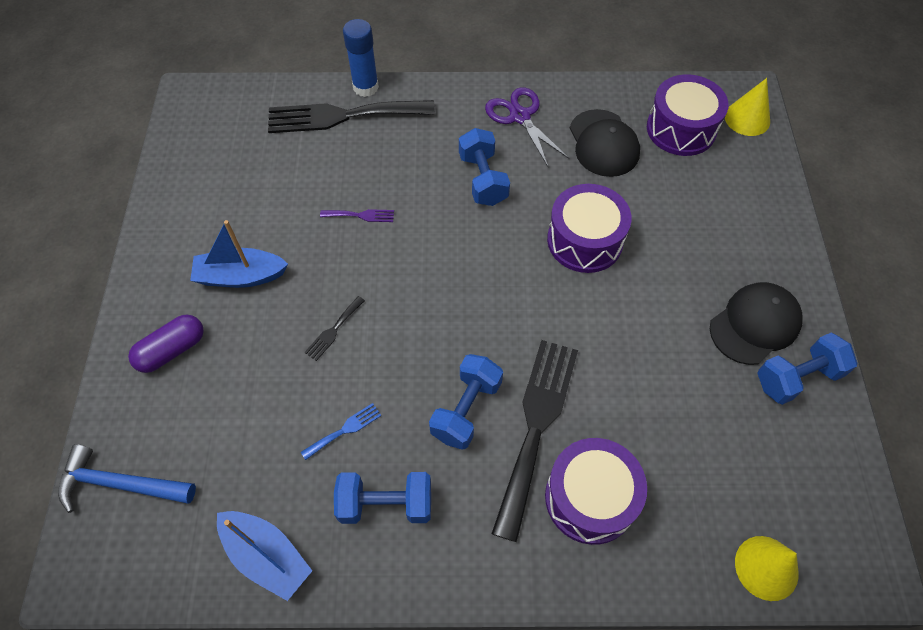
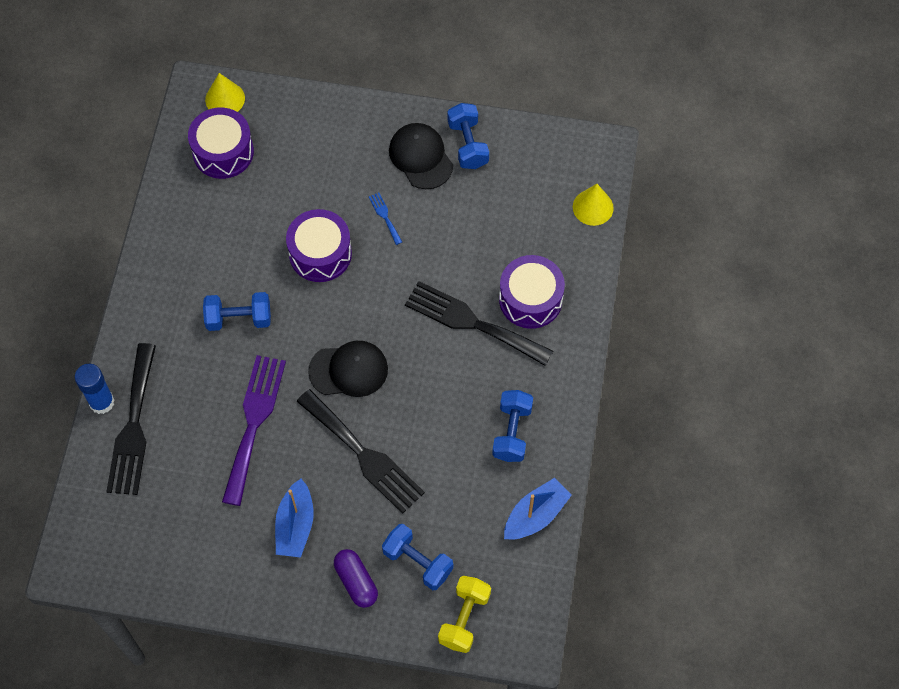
camera: 80 degrees left, 5 degrees up
(120, 484) = (464, 618): blue hammer -> yellow dumbbell
(333, 330) = (363, 455): black fork -> black fork, size x2.45
(345, 430) = (450, 454): blue fork -> blue fork (385, 216)
(361, 215) = (254, 422): purple fork -> purple fork, size x2.45
(466, 409) = (450, 367): blue dumbbell -> blue dumbbell (418, 562)
(520, 116) = (175, 275): purple scissors -> none
(603, 143) = (223, 215): black cap -> black cap (348, 370)

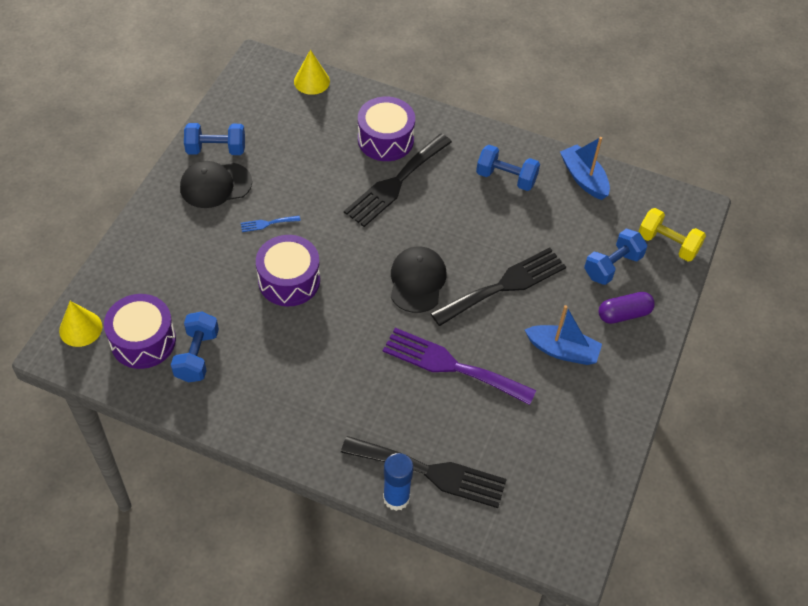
camera: 80 degrees left, 10 degrees down
(239, 318) = (337, 359): blue dumbbell -> blue dumbbell (197, 356)

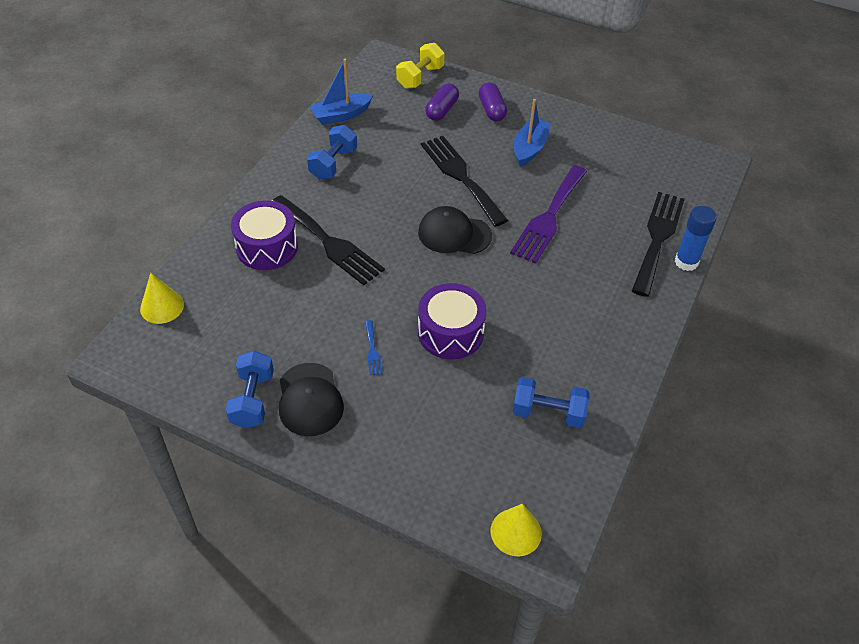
camera: 85 degrees left, 5 degrees down
(143, 340) = (531, 465): purple drum -> none
(612, 266) = (441, 110): blue dumbbell -> purple capsule

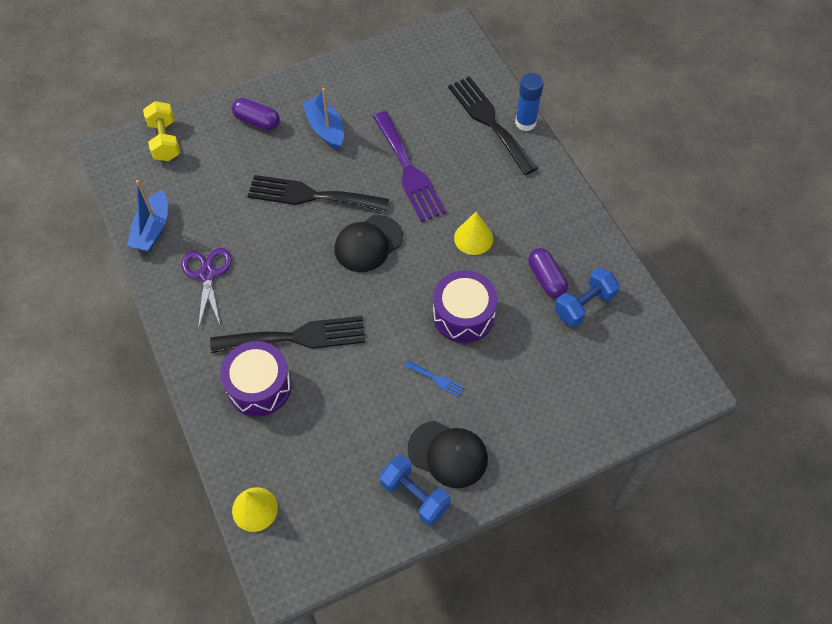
camera: 50 degrees left, 10 degrees up
(333, 164) = (207, 274): blue dumbbell -> purple scissors
(441, 110) = (221, 154): purple capsule -> purple capsule (546, 279)
(516, 532) = (662, 395): yellow cone -> yellow cone (473, 238)

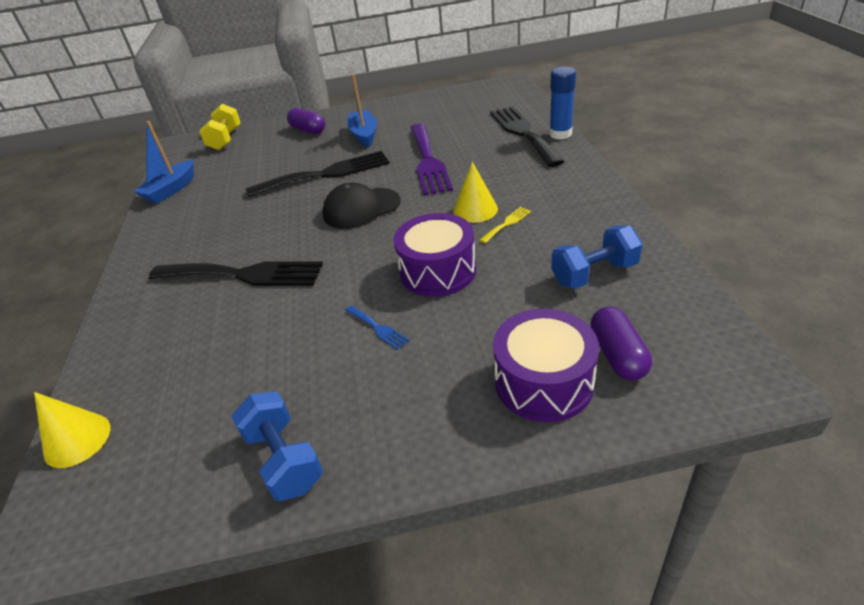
camera: 20 degrees right, 20 degrees down
(207, 274) = (194, 221): purple scissors -> none
(259, 386) = (176, 313): purple drum -> purple drum (543, 382)
(311, 195) = (326, 174): black fork -> black fork turned 135 degrees clockwise
(448, 454) = (354, 413): black cap -> none
(505, 254) = (507, 224): none -> yellow fork
(546, 279) = (550, 247): purple capsule -> purple capsule (617, 355)

